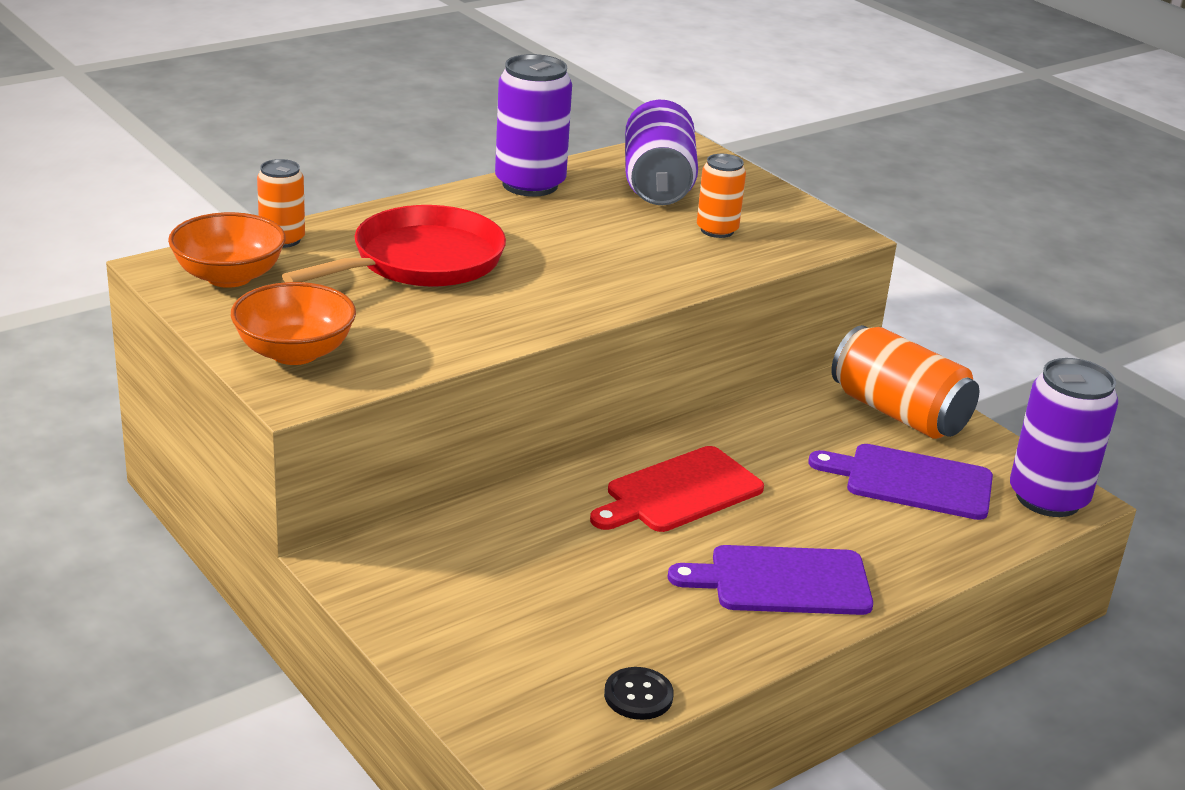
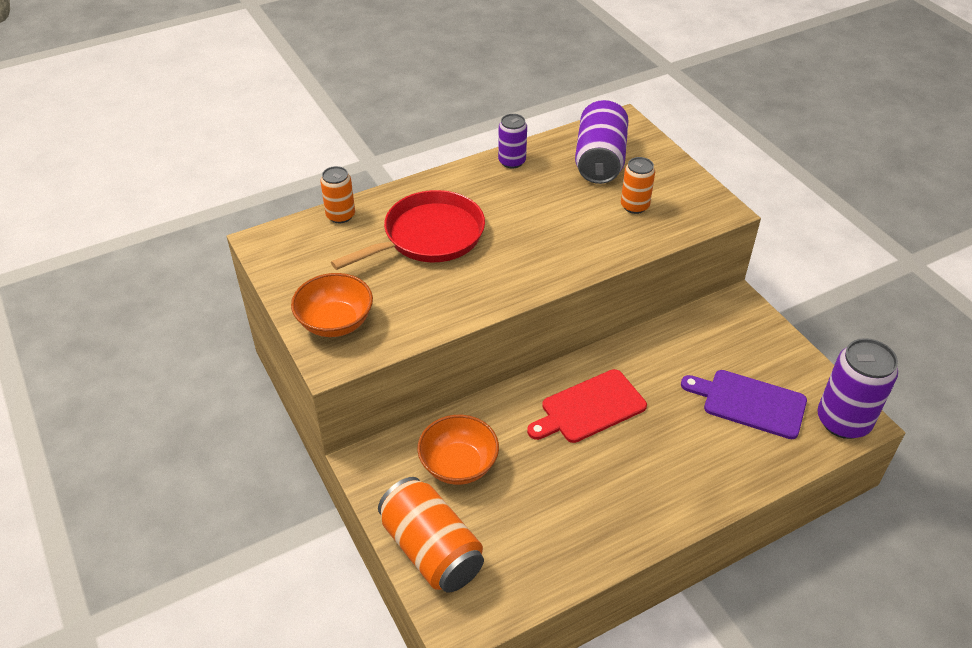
camera: 10 degrees right, 15 degrees up
(229, 277) = (302, 251): orange bowl -> orange bowl (458, 465)
(530, 184) = (512, 161): purple can -> purple can, size x0.58
(638, 695) = (538, 584): black button -> none
(782, 581) = (648, 490): purple cutting board -> none
(898, 413) = (750, 340): orange can -> orange can (431, 550)

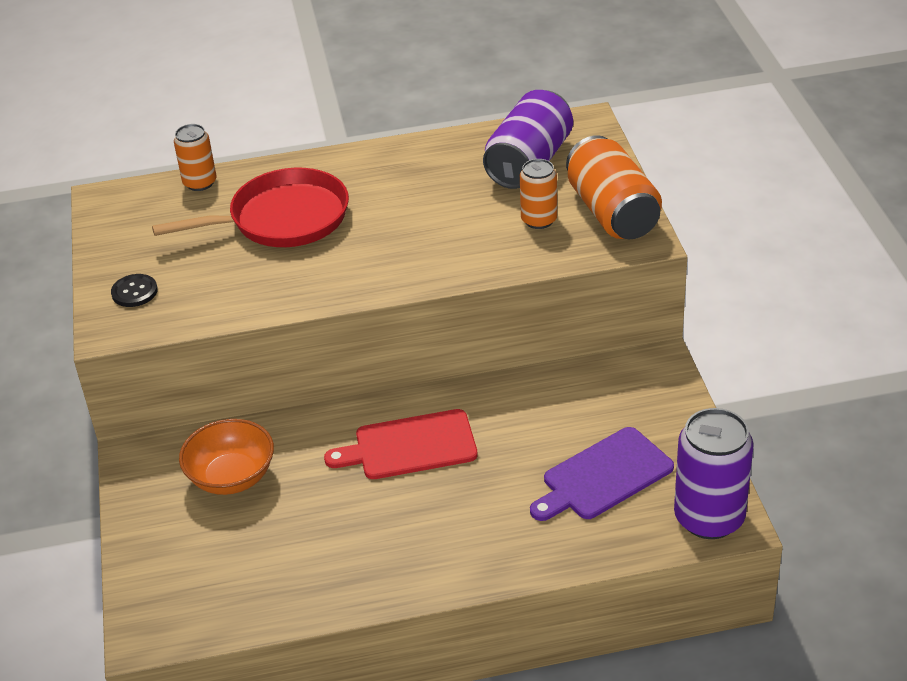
camera: 20 degrees right, 5 degrees down
(335, 322) = (134, 292): orange bowl -> black button
(431, 550) = (158, 555): orange can -> orange can (612, 212)
(512, 161) = (424, 150): purple can -> none
(749, 403) = (604, 476): purple cutting board -> purple cutting board turned 75 degrees counterclockwise

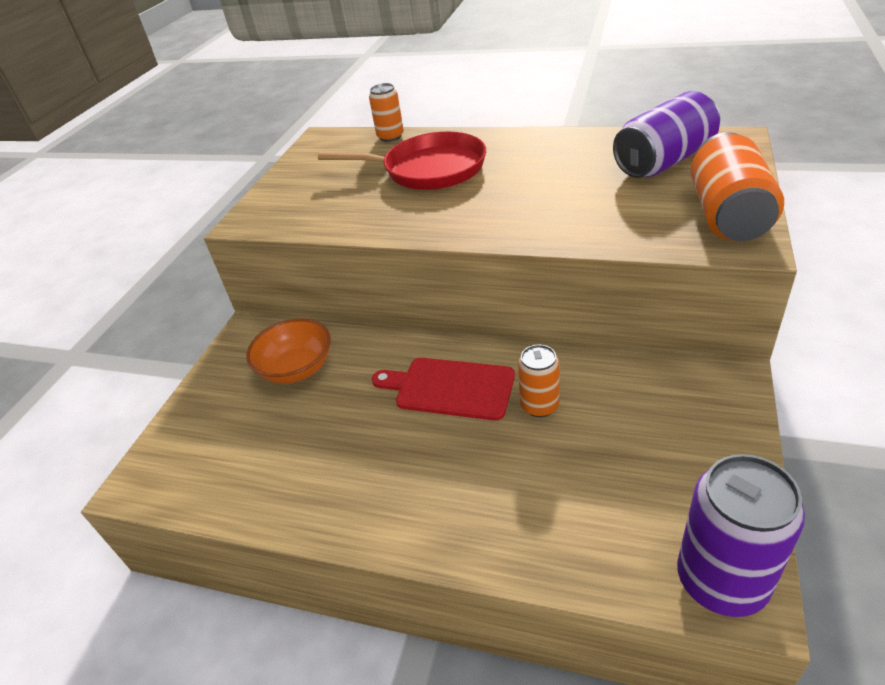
camera: 30 degrees right, 0 degrees up
(134, 292) = (284, 199): black button -> none
(539, 220) = (647, 208): orange can -> orange can (539, 405)
(604, 476) = (618, 482): purple cutting board -> none

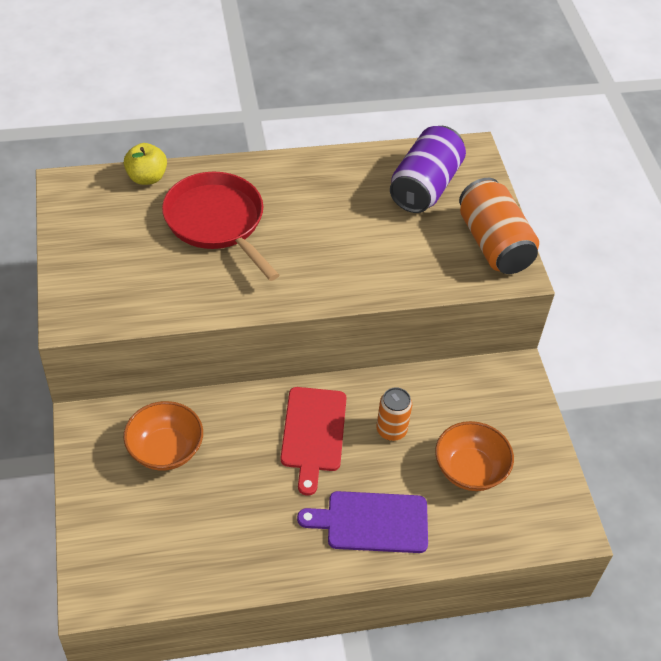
camera: 35 degrees left, 10 degrees up
(390, 136) = (147, 178): orange can -> yellow apple
(428, 169) = (217, 222): red pan -> red pan turned 105 degrees counterclockwise
(450, 388) = (313, 433): red cutting board -> red cutting board turned 75 degrees counterclockwise
(463, 499) = (372, 522): none -> purple cutting board
(619, 474) = (470, 470): none -> orange bowl
(721, 580) = (555, 523): purple can -> none

